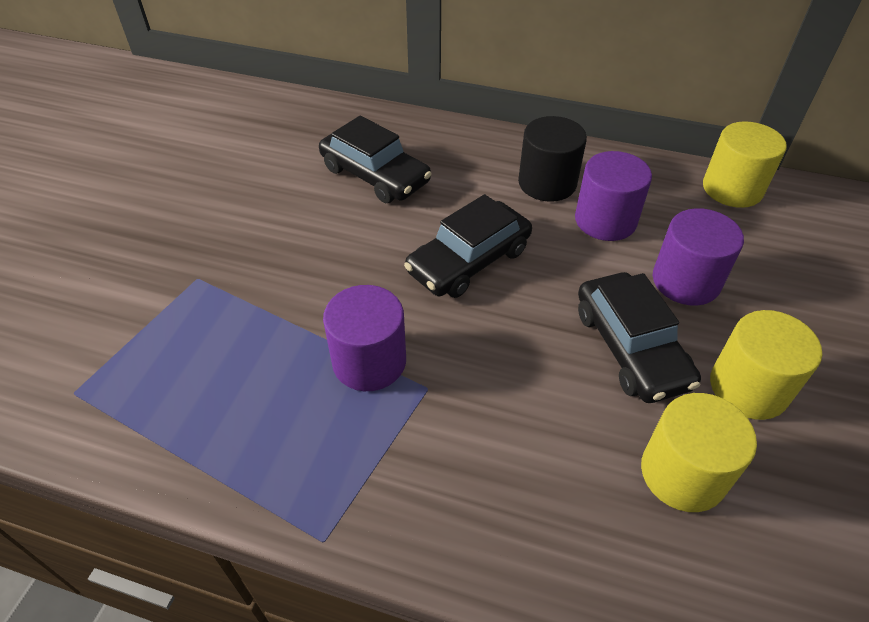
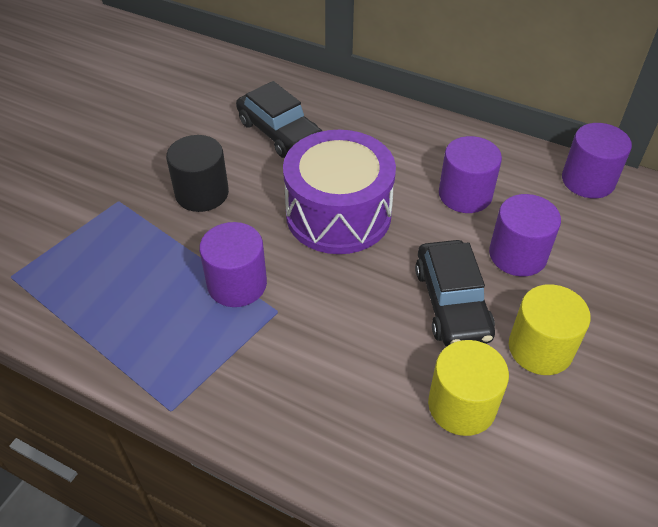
camera: 10 degrees right, 0 degrees up
(468, 260) = (338, 214): black car -> purple drum
(547, 183) = (424, 156): black cylinder -> black cylinder (202, 193)
(732, 189) = (588, 180): yellow cylinder -> purple cylinder

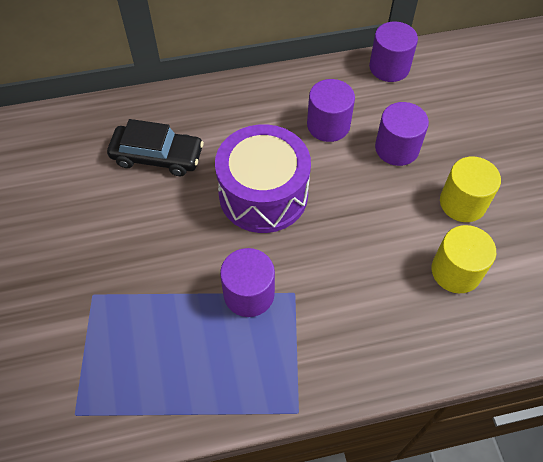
camera: 40 degrees left, 10 degrees up
(202, 193) = (151, 244): black cylinder -> none
(451, 303) = (390, 208): black car -> none

